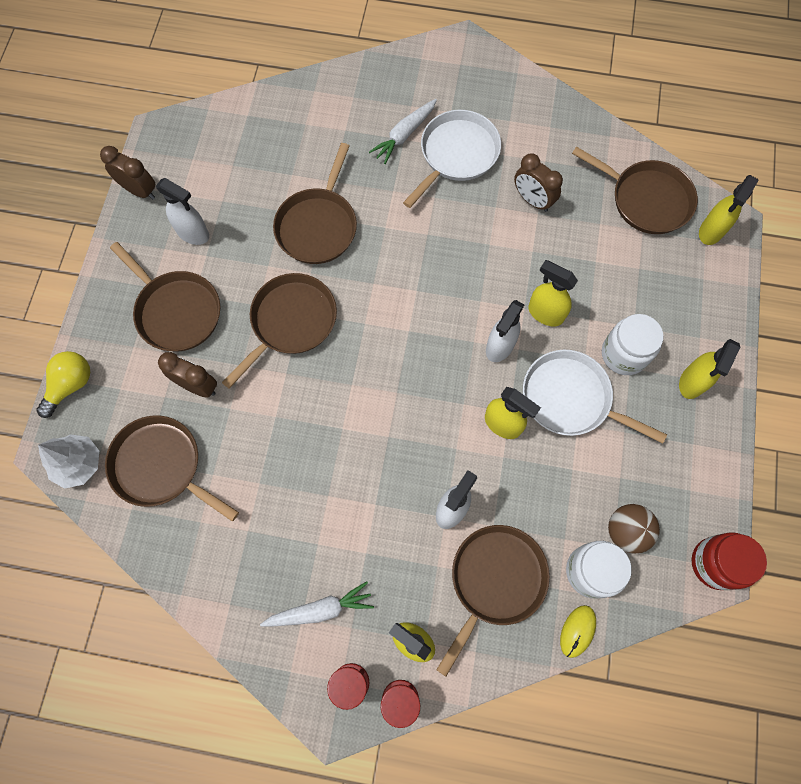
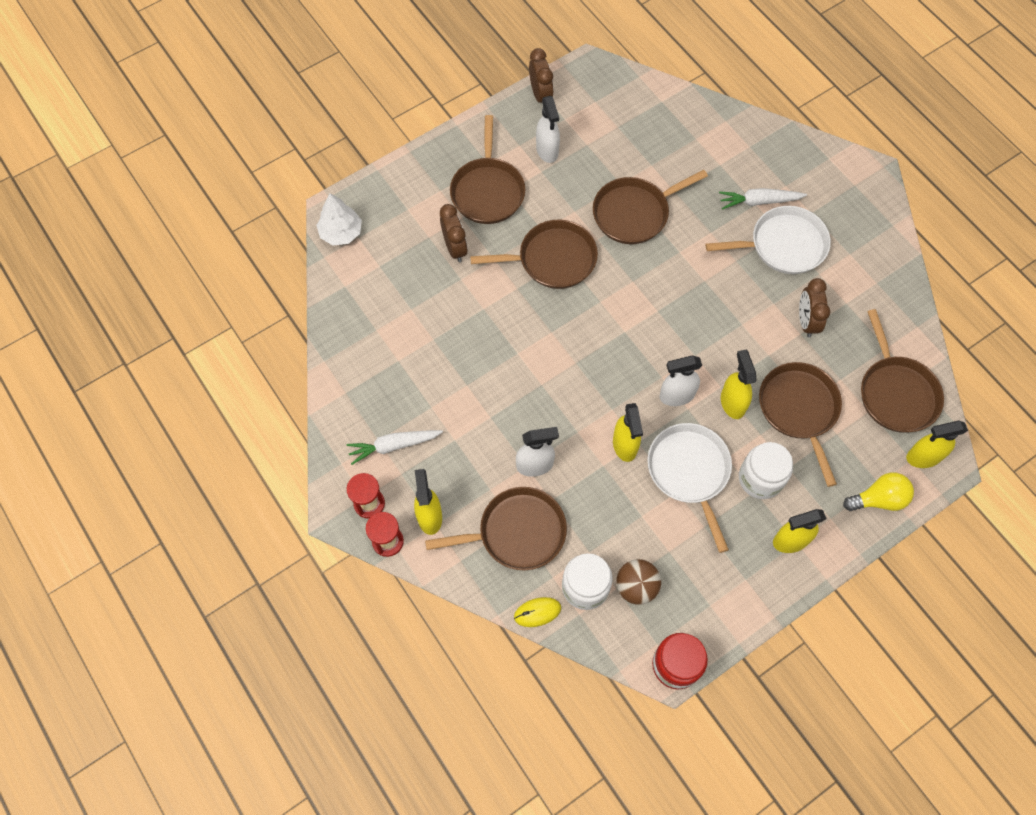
camera: 45 degrees right, 5 degrees down
(71, 385) = (381, 182): yellow light bulb -> yellow light bulb (878, 499)
(161, 466) = (386, 276): brown pan -> brown pan (799, 409)
(320, 609) = (394, 446): white carrot -> white carrot turned 135 degrees clockwise

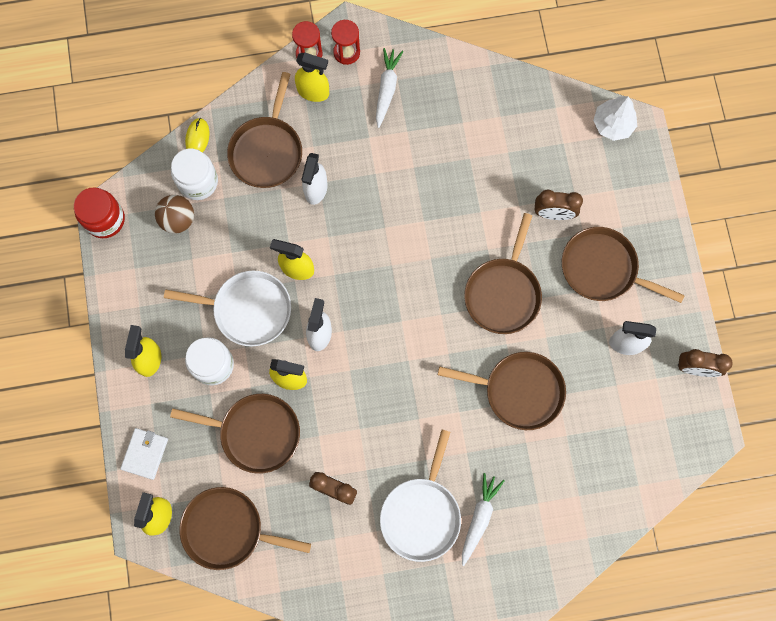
camera: 115 degrees right, 10 degrees up
(634, 213) = (519, 391): brown pan -> brown pan turned 105 degrees clockwise
(878, 499) = (145, 454): yellow light bulb -> white wallet

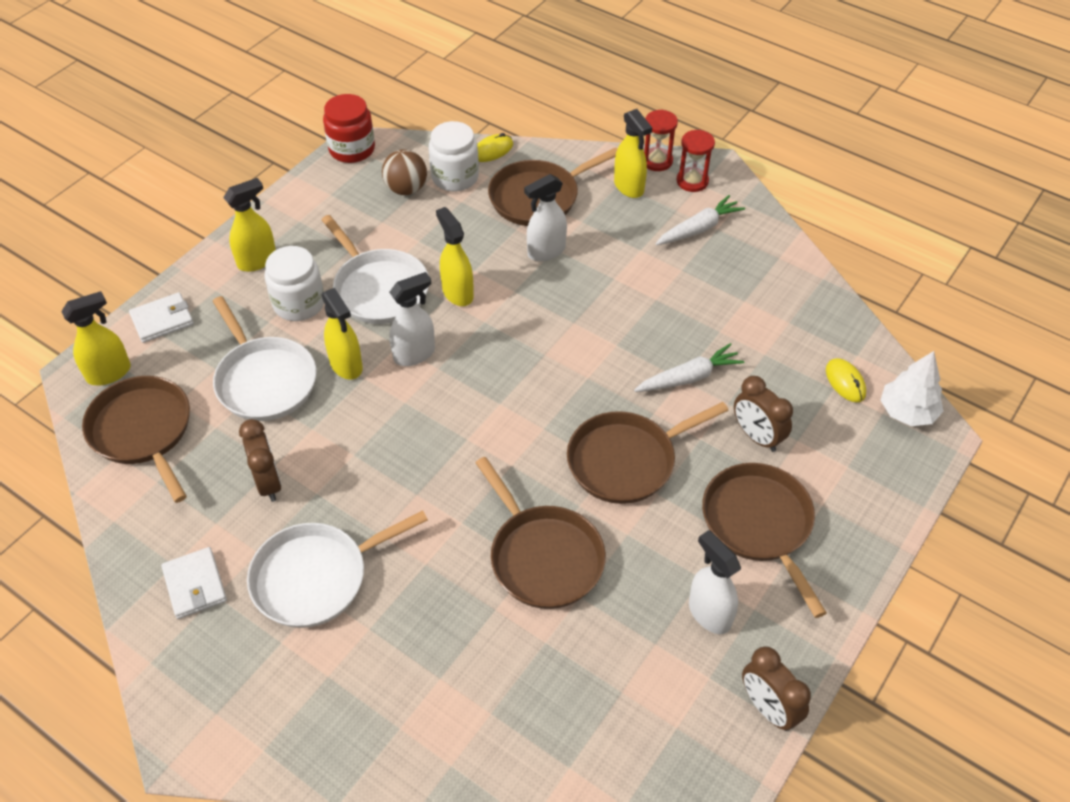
camera: 45 degrees right, 25 degrees down
(256, 433) = (264, 380): brown pan -> white pan
(366, 579) = (195, 585): none -> white wallet
(479, 518) = (364, 634): white carrot -> white carrot (688, 377)
(565, 133) = (845, 382): none -> yellow mouse

